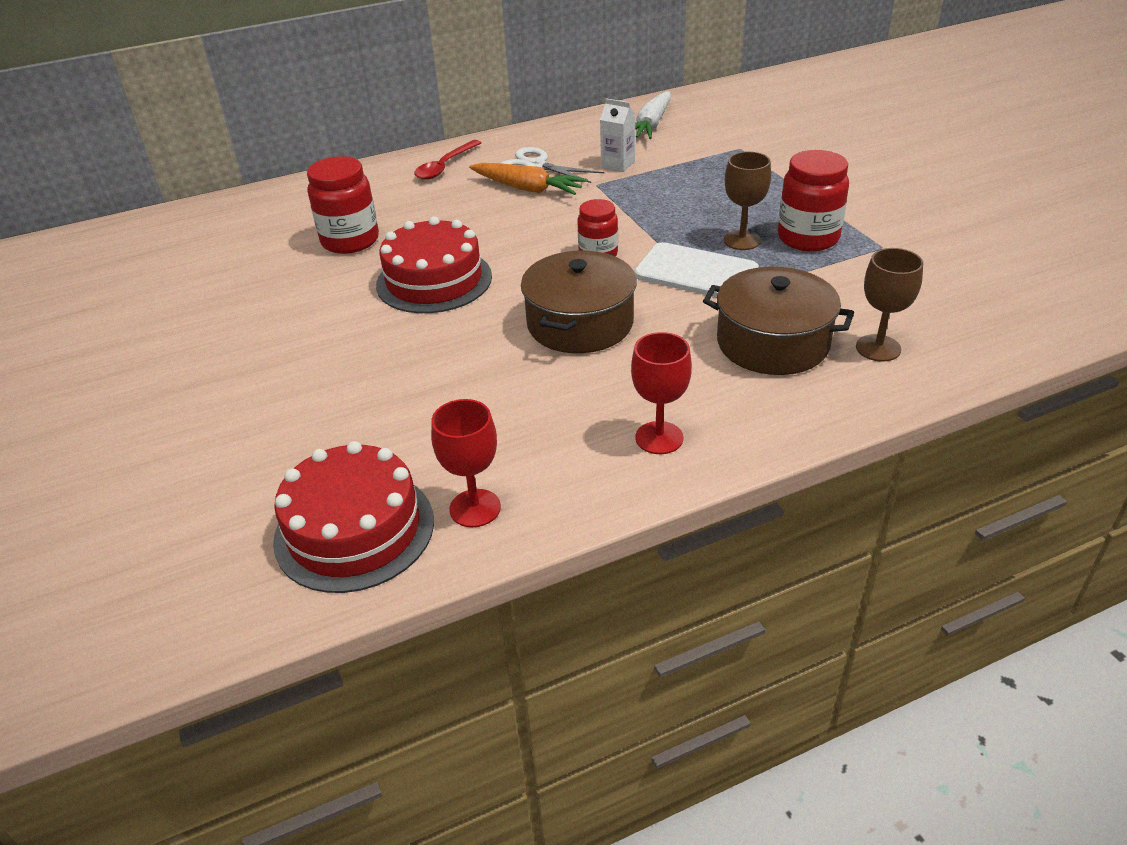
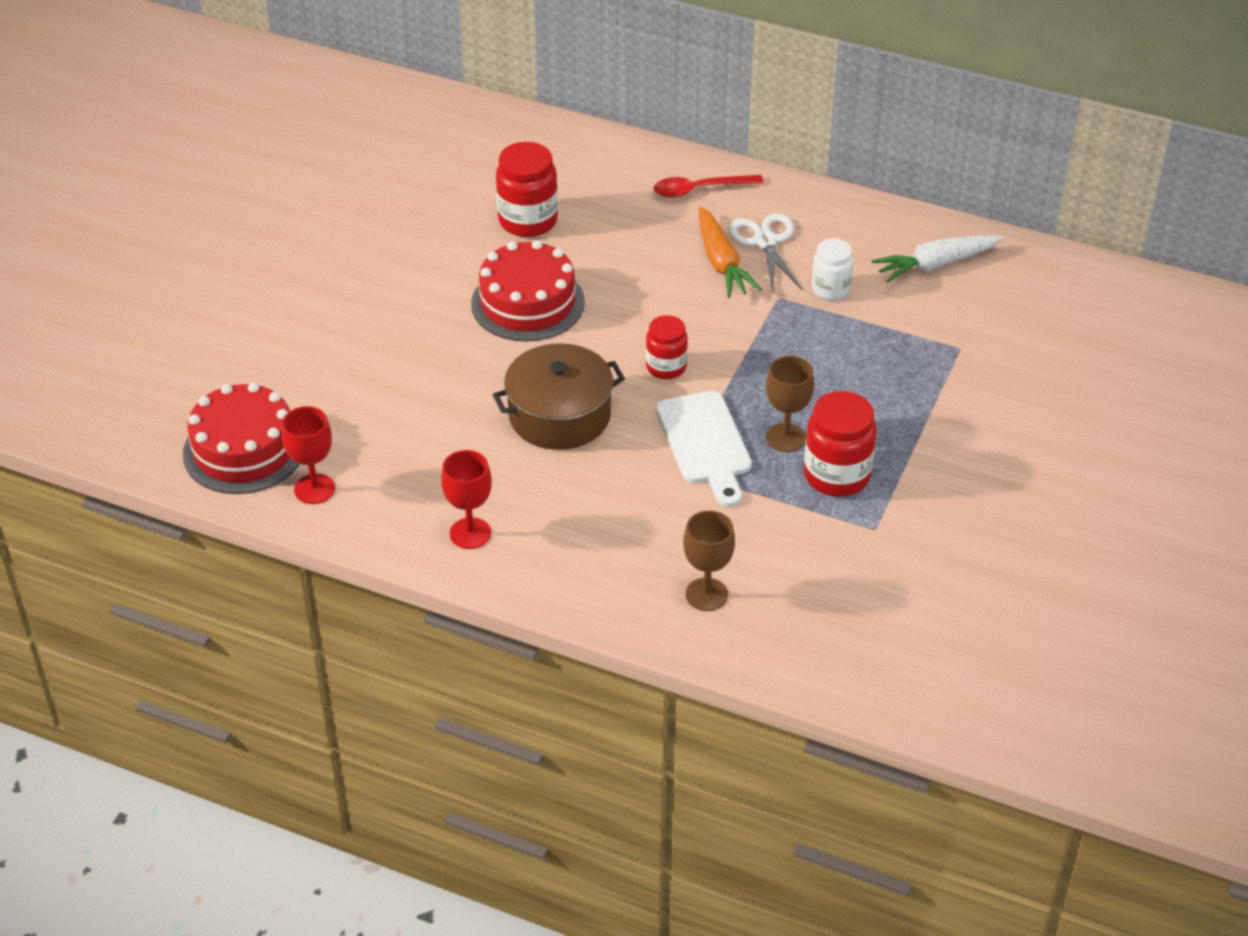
camera: 45 degrees right, 5 degrees up
(618, 164) = (830, 289): white carton -> white jar
(772, 343) = (649, 532): brown pot -> none

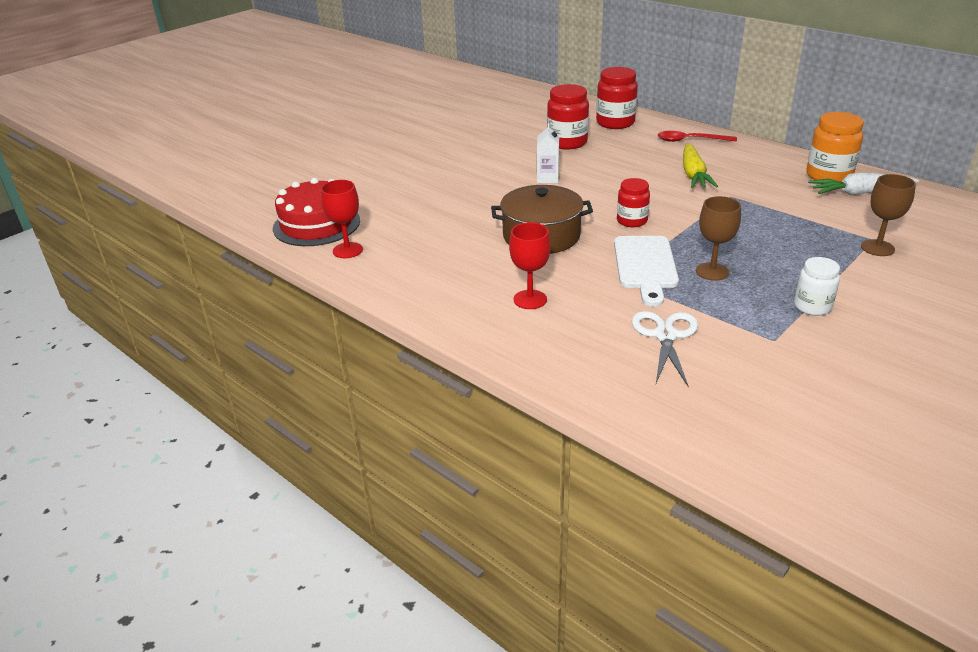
camera: 20 degrees right, 10 degrees down
(470, 533) = (440, 291): red goblet -> red goblet (530, 299)
(527, 303) = (547, 178): red cake -> white carton
(706, 594) = (610, 360): brown goblet -> brown goblet (877, 248)
(721, 262) = (693, 174): orange carrot -> yellow carrot
(766, 241) = (730, 168): white scissors -> white scissors (665, 335)
(830, 289) = (772, 196): white jar -> white jar (812, 306)
(837, 475) = (749, 300): red jar -> red jar (615, 123)
(894, 237) = (828, 176): none -> orange jar

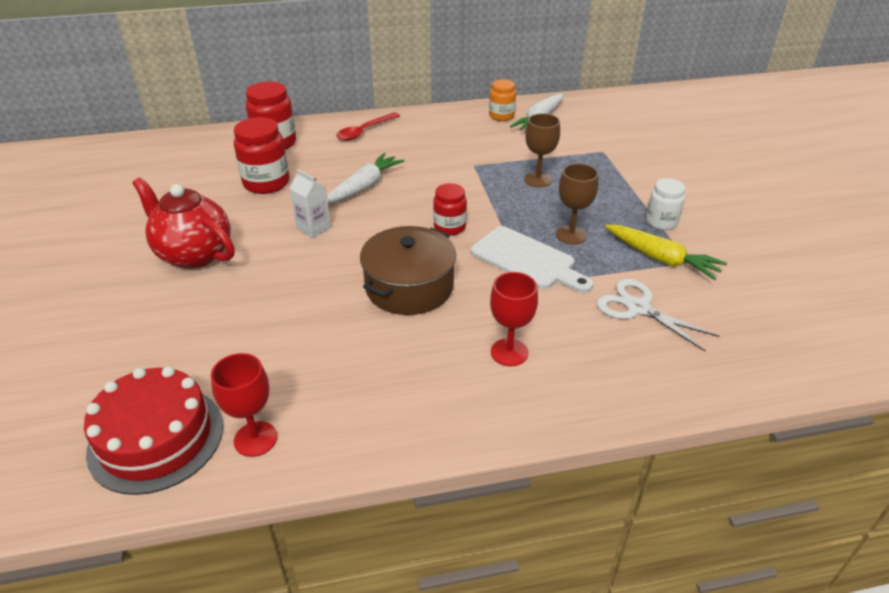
camera: 55 degrees left, 5 degrees up
(464, 159) = (194, 254): none -> red teapot
(622, 172) = (364, 187): none -> white carrot
(693, 174) = (419, 160): yellow carrot -> yellow carrot (661, 259)
(828, 176) = (501, 116): orange jar -> orange jar, size x0.64
(877, 248) = (615, 156): brown goblet -> brown goblet (538, 180)

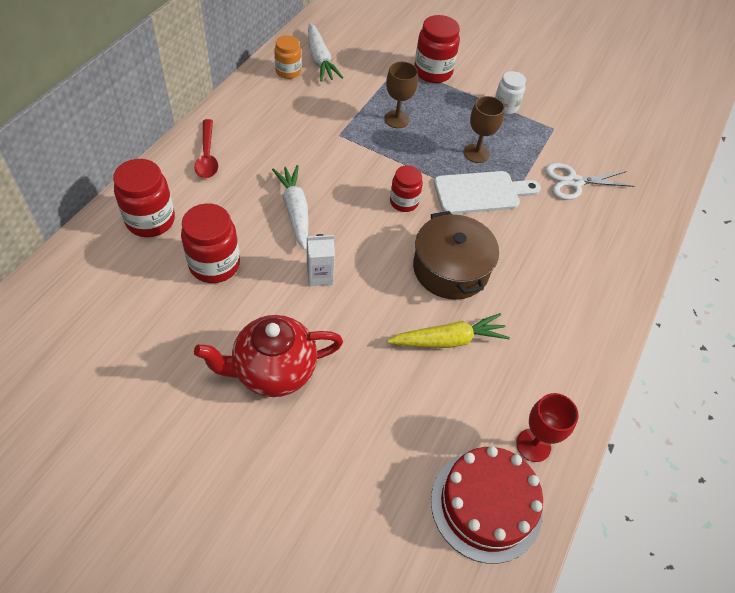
camera: 55 degrees left, 15 degrees up
(509, 352) = (561, 266): red goblet -> none
(627, 168) = (433, 72): none -> red jar
(661, 259) = (540, 136): yellow carrot -> yellow carrot (448, 340)

